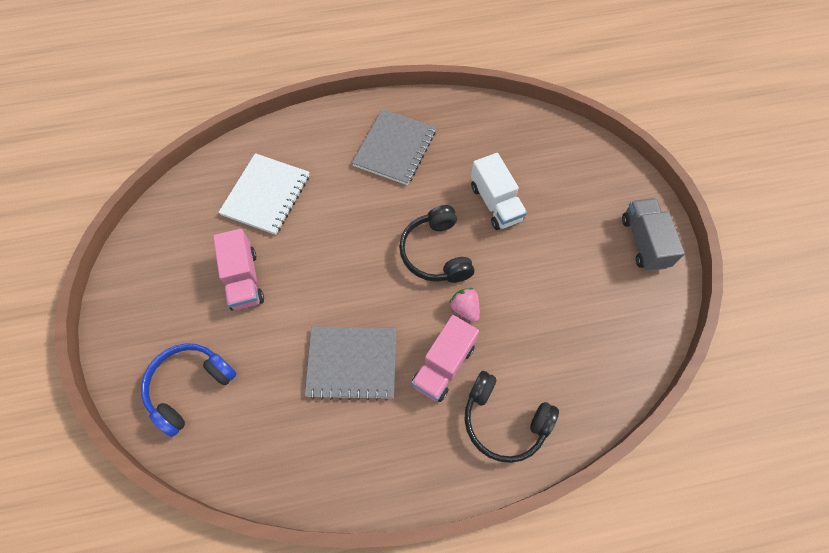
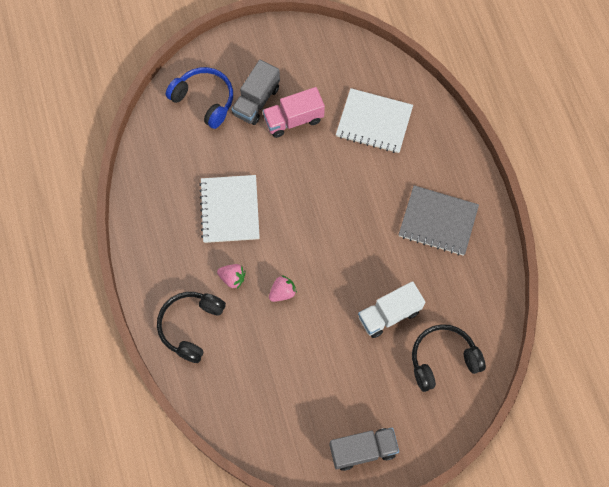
camera: 85 degrees right, 5 degrees up
(207, 321) = (256, 101): none -> grey truck
(352, 363) = (230, 210): grey notebook -> white notebook
(436, 253) = (332, 265): black headphones -> black headphones (443, 359)
(443, 365) = (232, 278): pink truck -> pink strawberry

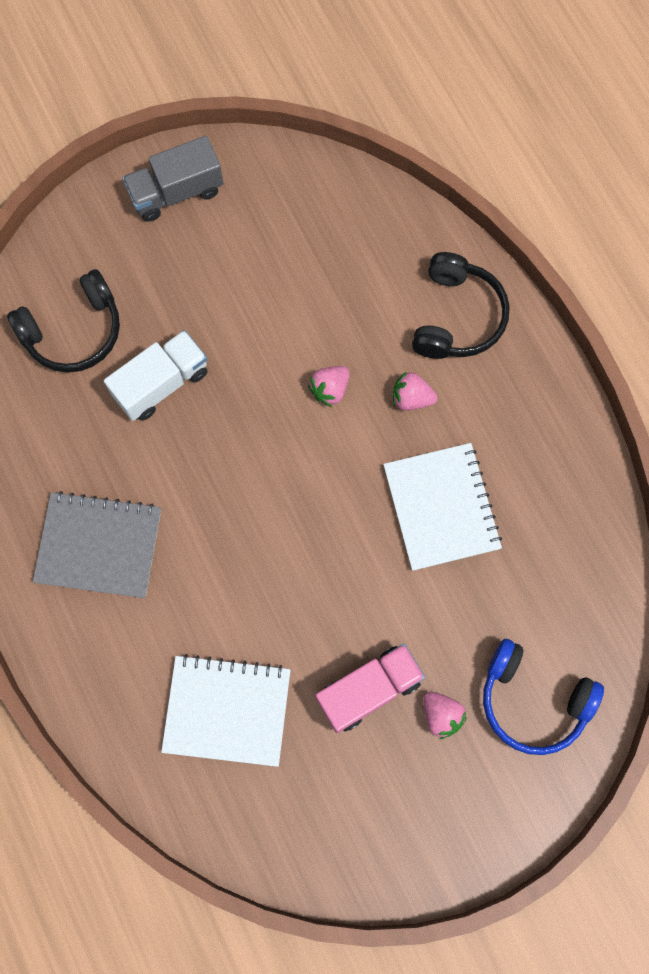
camera: 170 degrees right, 5 degrees up
(256, 101) = (441, 715): grey truck -> pink strawberry

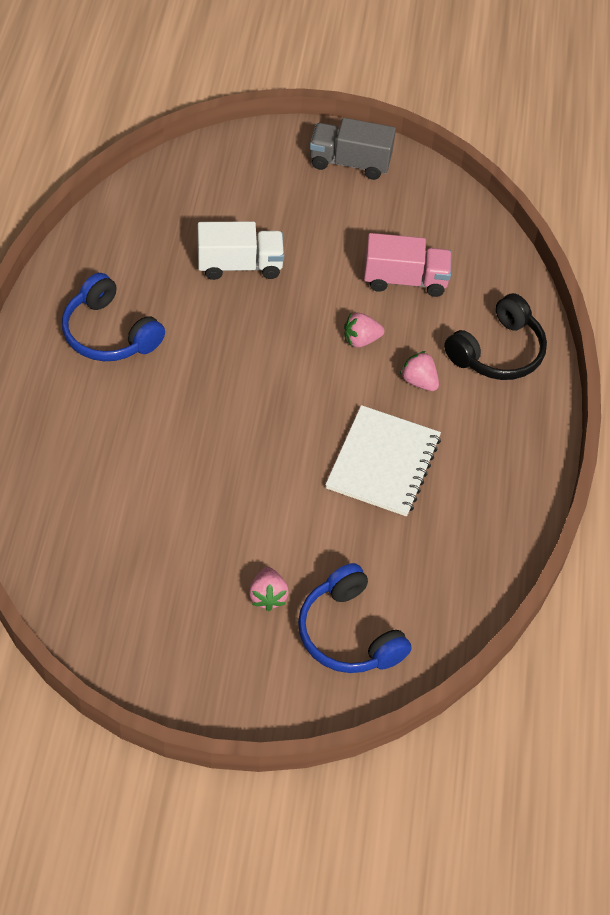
camera: 30 degrees right, 20 degrees down
(73, 331) = (205, 200): black headphones -> none
(99, 546) = (109, 333): grey notebook -> blue headphones
(227, 710) = (109, 489): white notebook -> none
(369, 690) = (226, 544): pink truck -> pink truck (405, 280)

